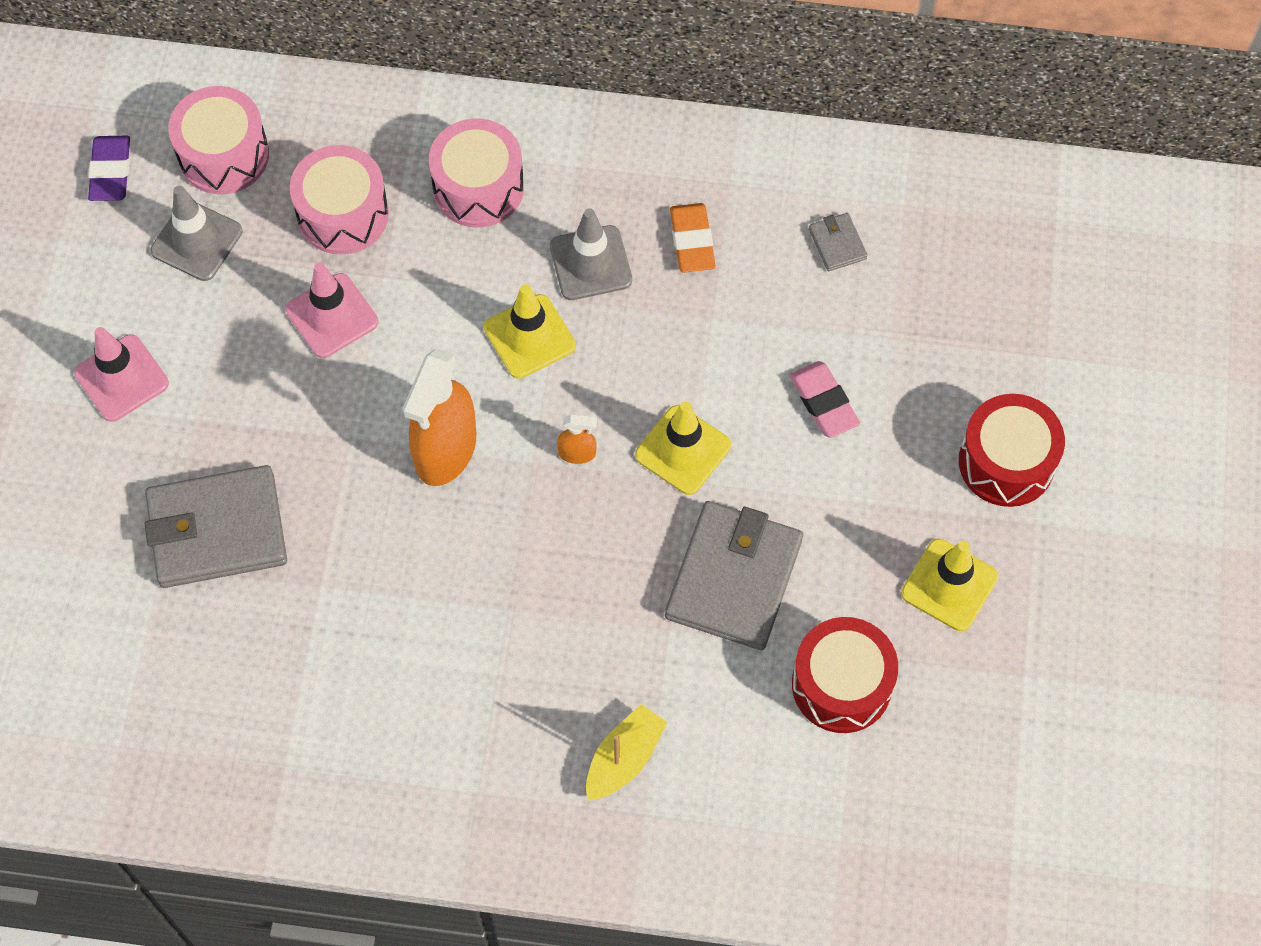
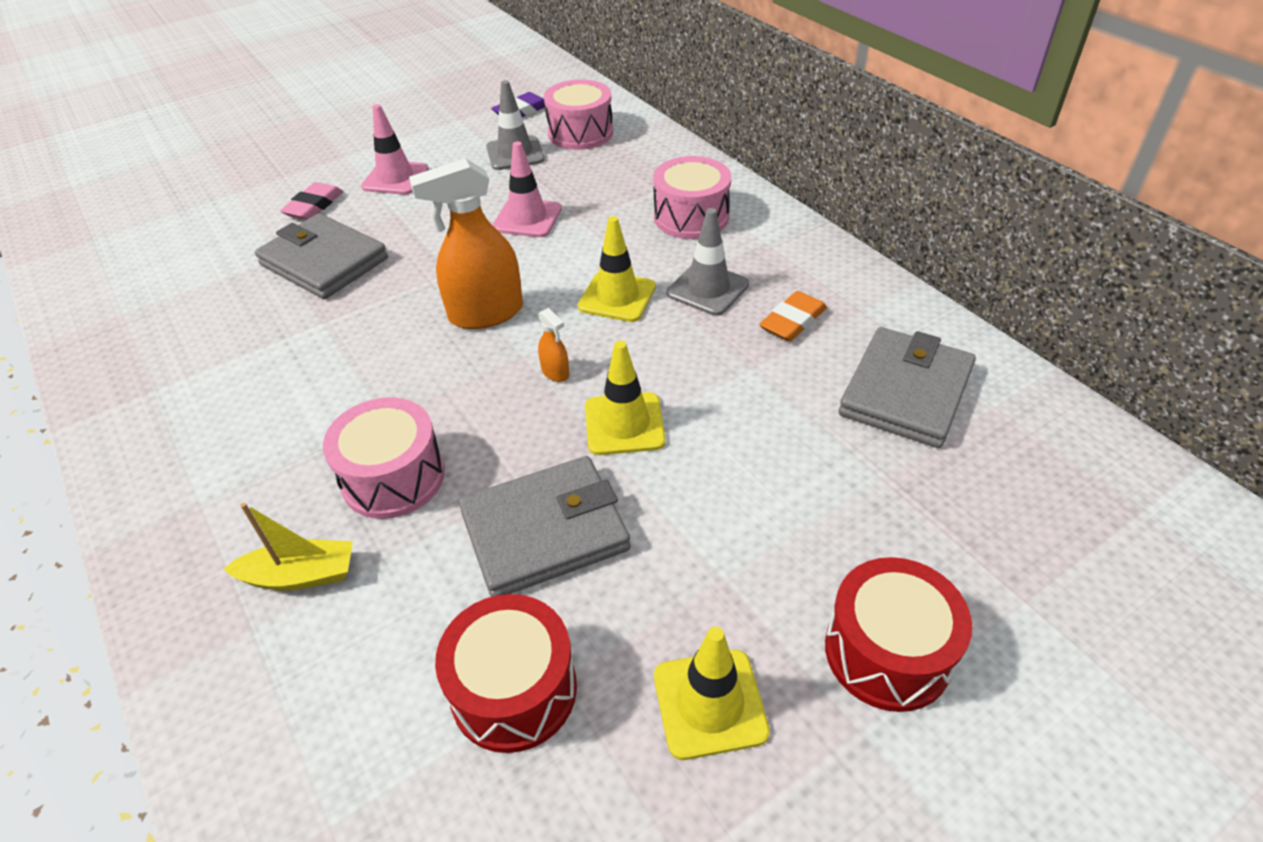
camera: 50 degrees right, 20 degrees down
(343, 214) = (600, 185): pink drum -> pink drum (393, 477)
(824, 402) = (769, 477): pink eraser -> pink eraser (314, 206)
(837, 244) = (905, 392): grey wallet -> grey wallet, size x2.29

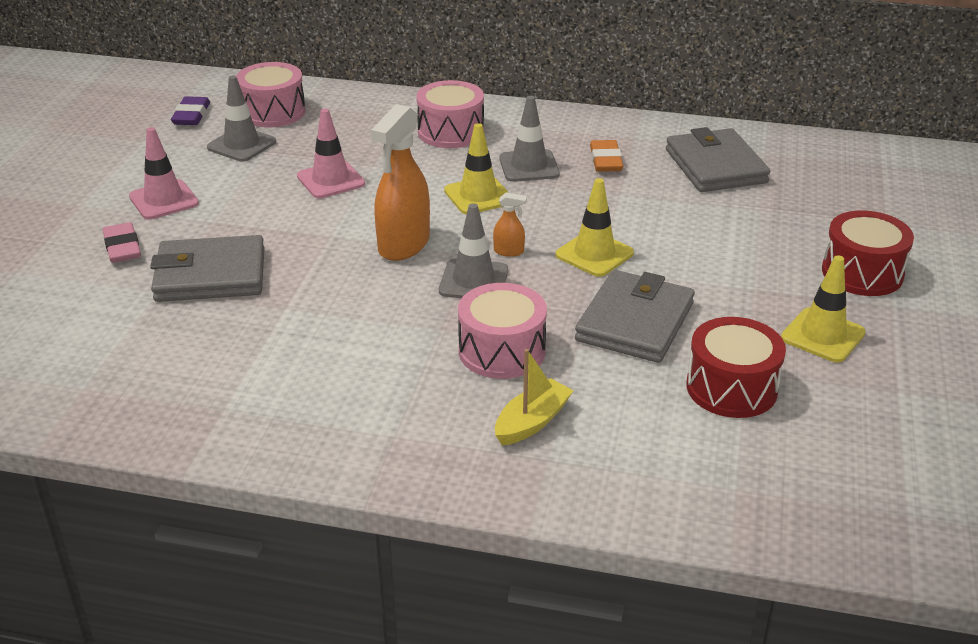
camera: 45 degrees left, 10 degrees down
(482, 385) = (473, 281): none -> grey traffic cone

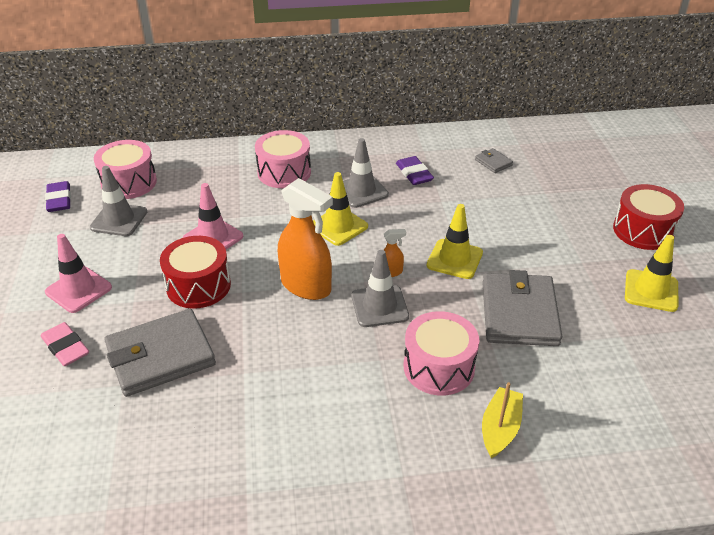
camera: 20 degrees left, 5 degrees up
(403, 245) = (306, 286): orange spray bottle -> orange spray bottle turned 60 degrees counterclockwise
(606, 160) = (414, 174): orange eraser -> purple eraser
(715, 166) = (493, 162): grey wallet -> grey wallet, size x0.44
(731, 388) = (620, 354): red drum -> red drum (198, 286)

